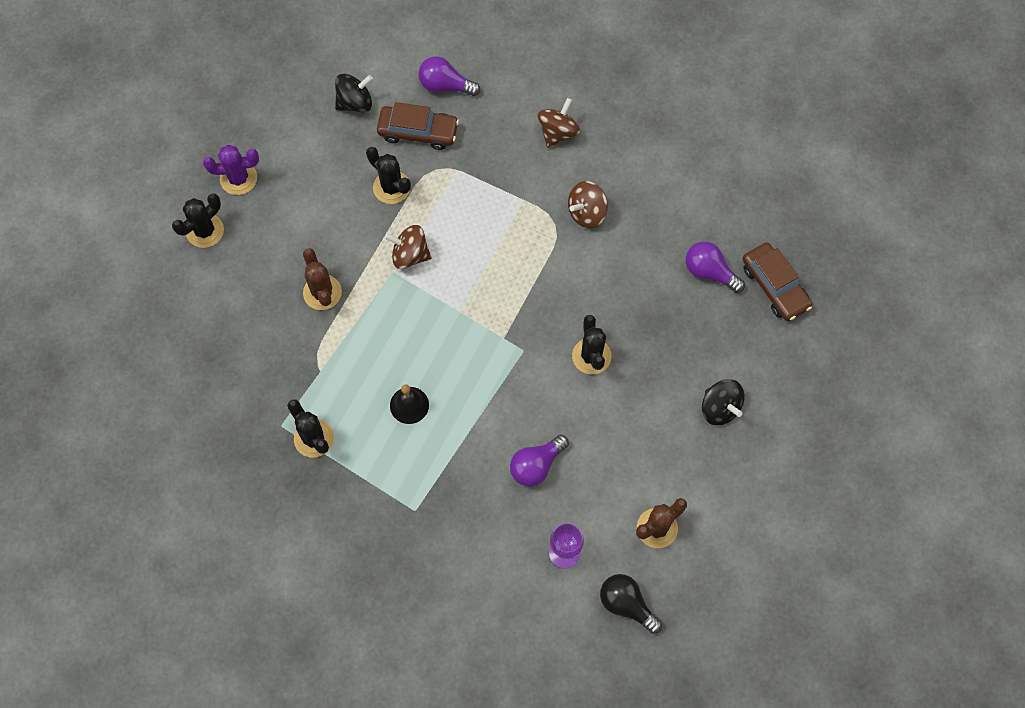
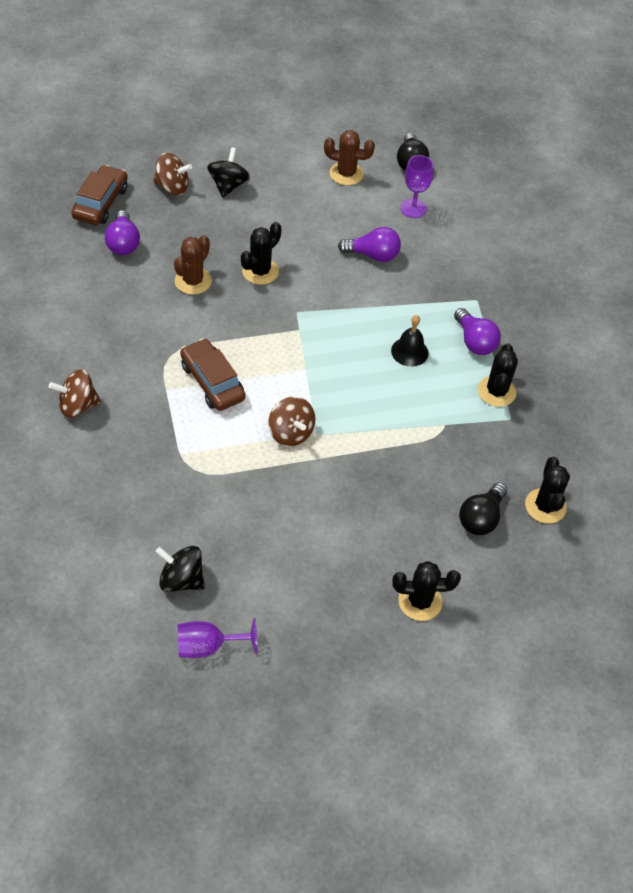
camera: 135 degrees left, 15 degrees down
(224, 325) = (481, 518): none -> black light bulb
(238, 178) = (346, 615): purple cactus -> none
(294, 85) = (208, 646): none -> purple goblet
(322, 292) = (383, 470): brown cactus -> brown cactus (193, 281)
(391, 187) = (241, 489): black cactus -> black cactus (545, 506)
(418, 132) = (168, 507): brown car -> brown car (212, 382)
(445, 85) = (99, 520): purple light bulb -> purple light bulb (474, 341)
(587, 213) = (140, 342): brown spinning top -> brown spinning top (172, 187)

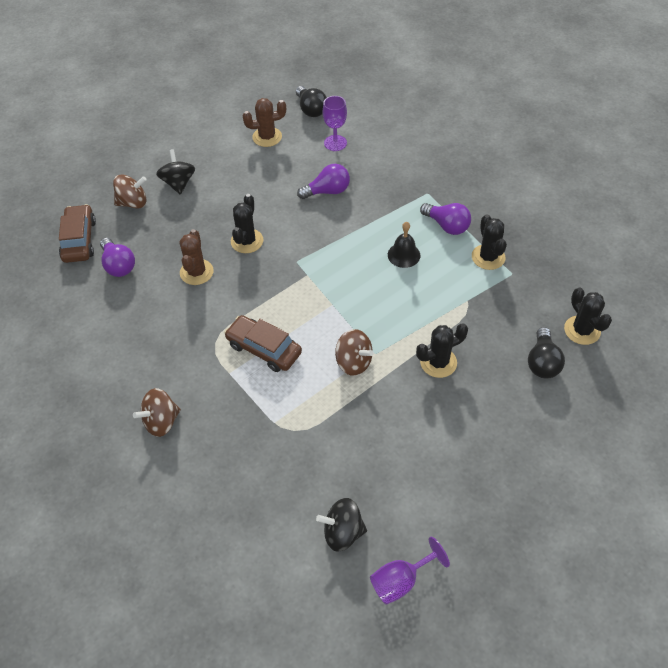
camera: 20 degrees left, 0 degrees up
(420, 601) = (542, 453): black cactus -> black cactus (438, 362)

